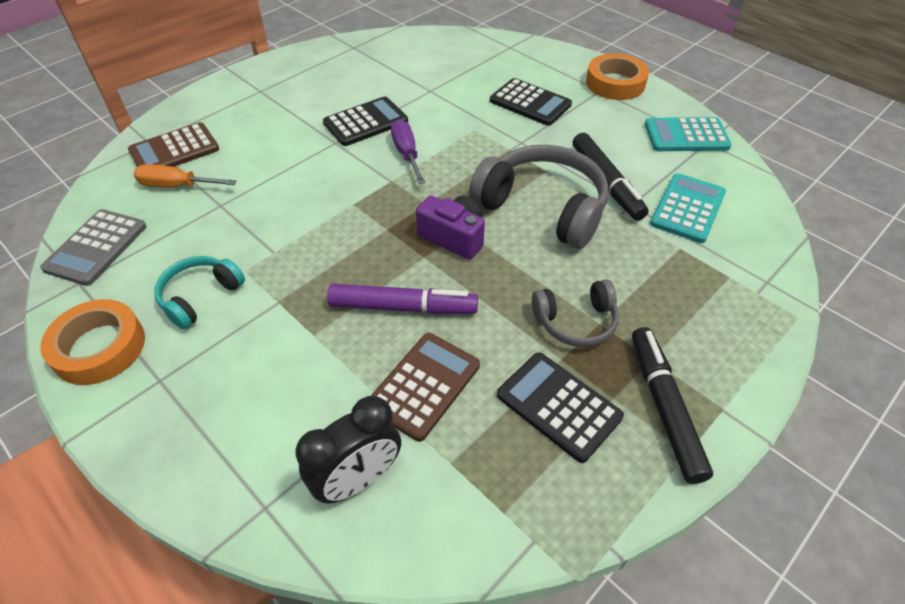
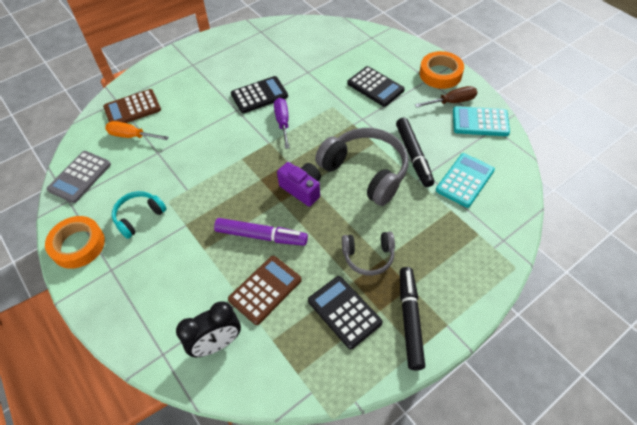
camera: 10 degrees right, 5 degrees up
(641, 114) = (452, 102): none -> brown screwdriver

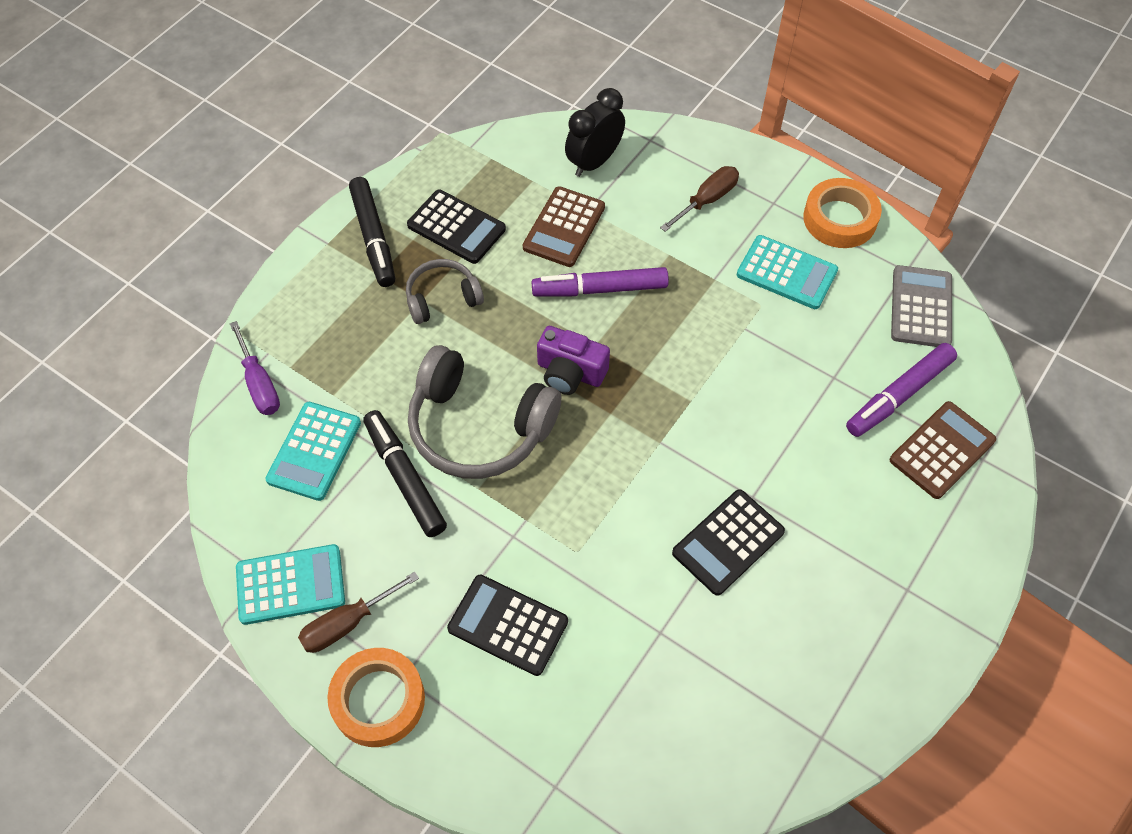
camera: 160 degrees right, 5 degrees up
(131, 136) = (899, 395): orange screwdriver -> purple marker
(139, 217) = (786, 273): turquoise headphones -> turquoise calculator
(154, 284) = (707, 200): none -> brown screwdriver
(282, 122) = (655, 490): purple screwdriver -> purple screwdriver (259, 384)

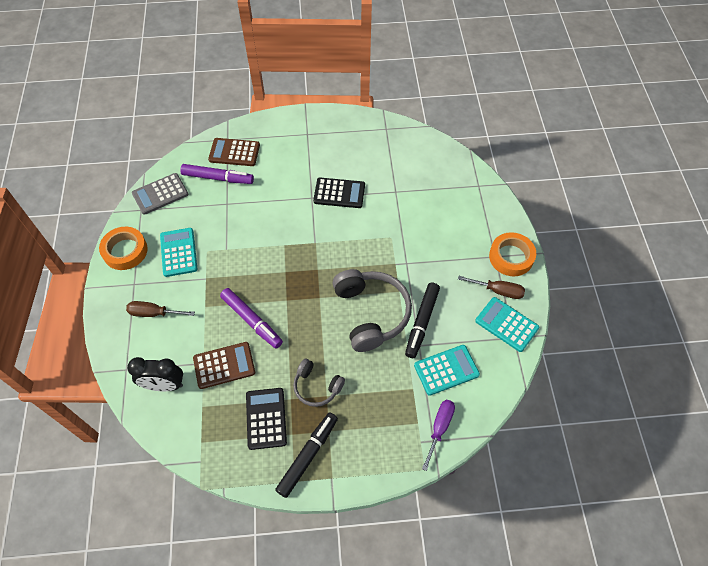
camera: 130 degrees left, 0 degrees up
(508, 625) = (442, 238): black calculator -> none
(570, 372) = (310, 299): purple camera -> none

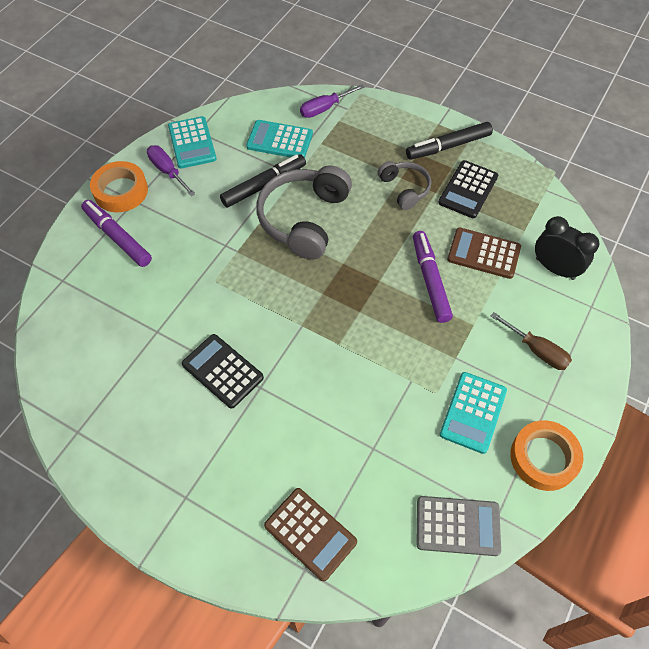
camera: 145 degrees left, 0 degrees up
(218, 178) = (361, 500): purple marker -> purple marker (117, 237)
(498, 291) = (167, 171): brown screwdriver -> purple screwdriver

